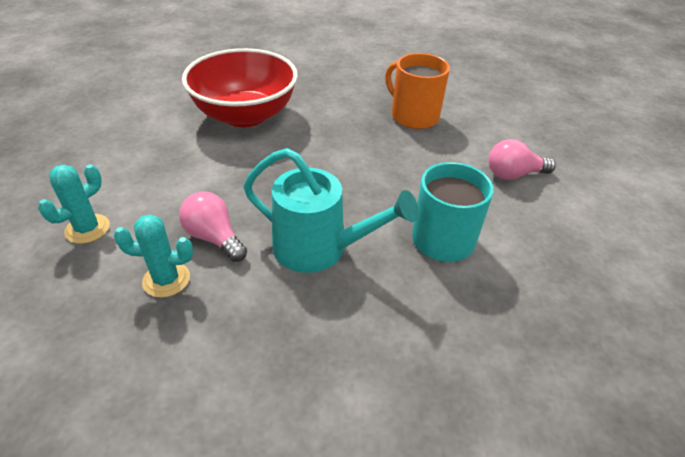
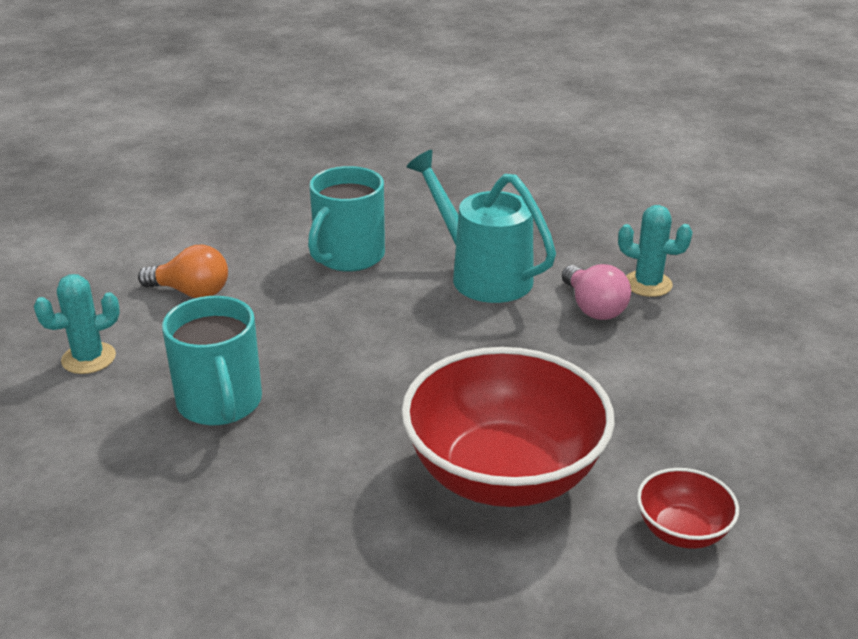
camera: 155 degrees left, 10 degrees down
(87, 229) = (743, 347): turquoise cactus -> turquoise cactus (88, 358)
(150, 110) = (682, 531): none -> red bowl
(413, 116) = (220, 403): orange mug -> turquoise mug
(513, 174) = (191, 292): pink light bulb -> orange light bulb

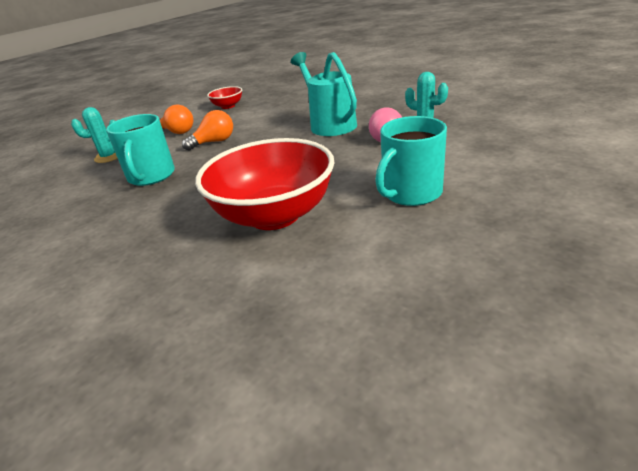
camera: 20 degrees right, 0 degrees up
(288, 318) = (214, 142): none -> orange light bulb
(348, 256) = (264, 117): turquoise mug -> turquoise mug (411, 193)
(682, 531) = (369, 253): red bowl -> red bowl (228, 106)

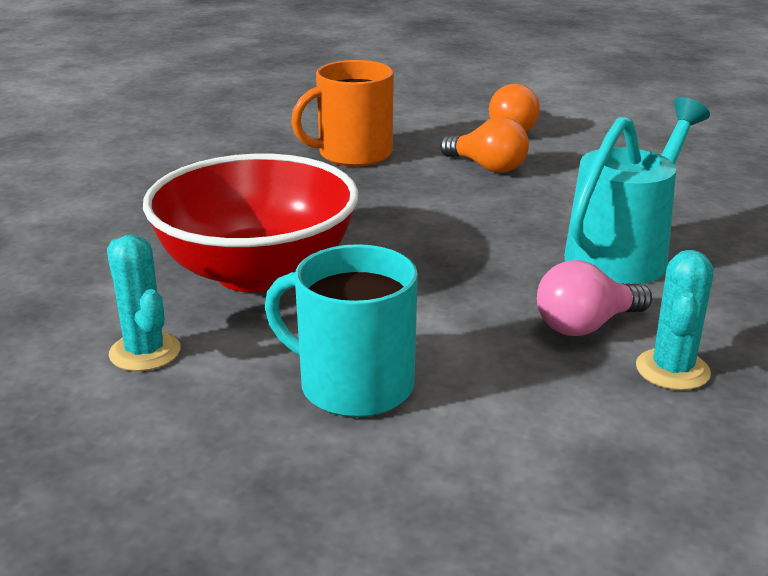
camera: 65 degrees right, 5 degrees down
(108, 157) = (403, 109): turquoise cactus -> turquoise cactus (145, 352)
(151, 176) = (353, 154): turquoise mug -> orange mug
(228, 106) = (651, 139): red bowl -> none

